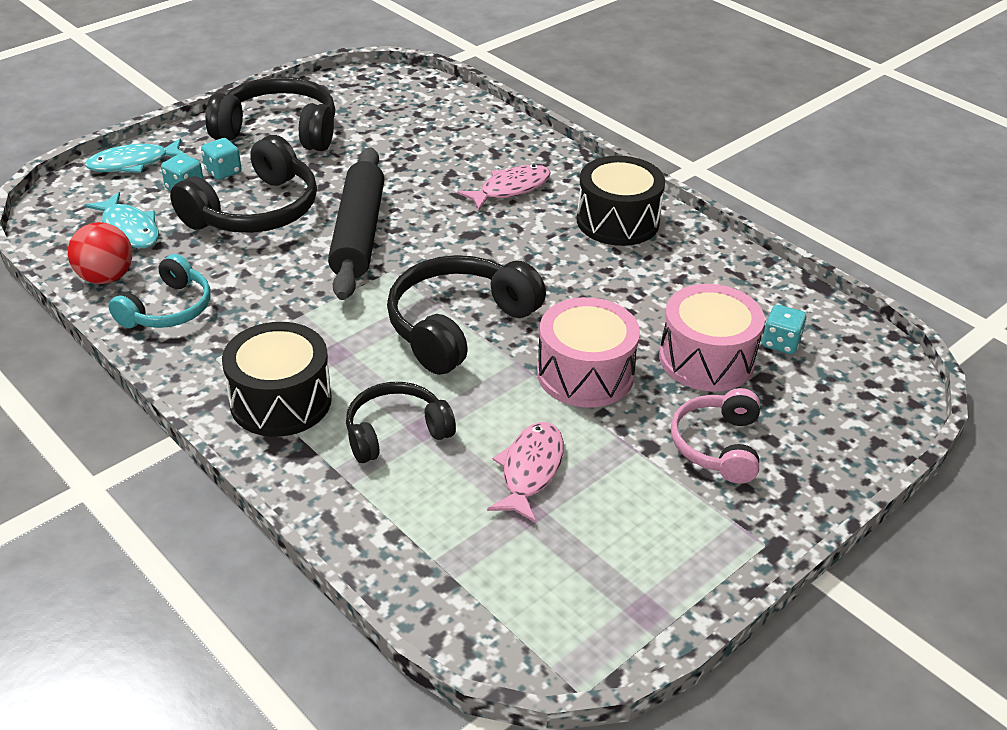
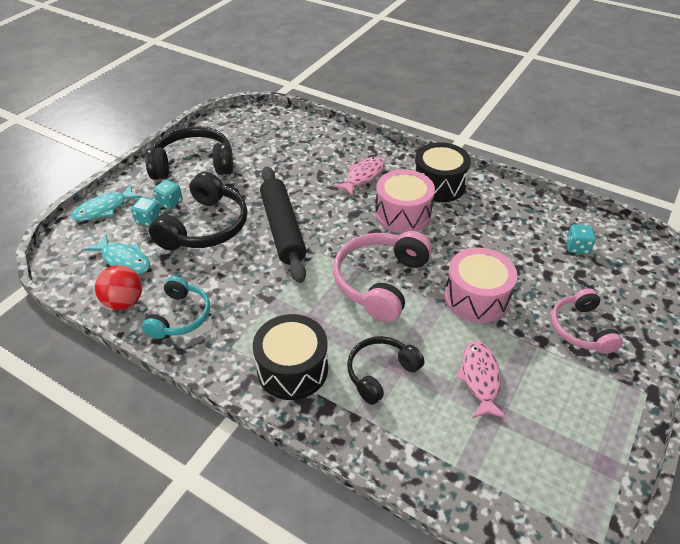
camera: 15 degrees left, 5 degrees up
(458, 325) = (380, 282): black headphones -> pink headphones
(706, 359) = (541, 269): pink drum -> pink drum (402, 214)

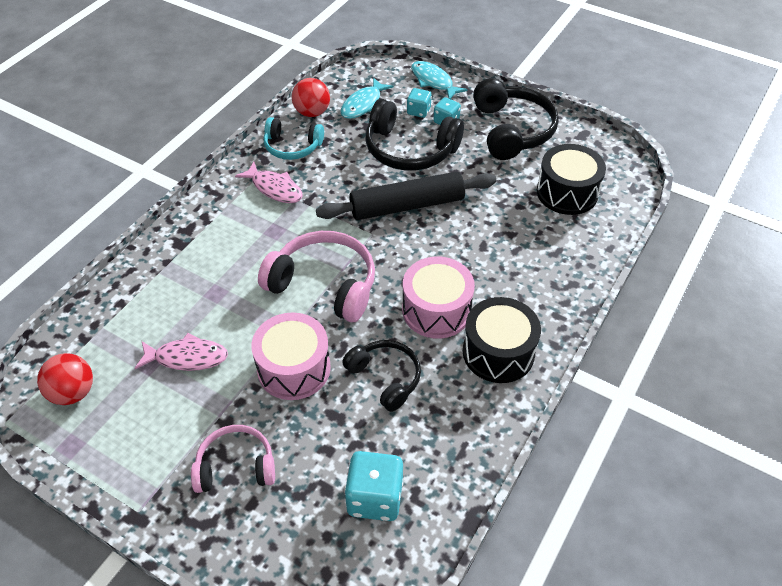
camera: 90 degrees right, 5 degrees up
(292, 369) = (223, 220): black drum -> black drum (567, 192)
(363, 176) = (508, 274): pink fish -> pink fish (274, 188)
(380, 373) = (208, 280): black headphones -> black headphones (385, 377)
(544, 477) = (73, 392): none -> red ball
(577, 247) = (375, 497): turquoise dice -> turquoise dice, size x1.69

